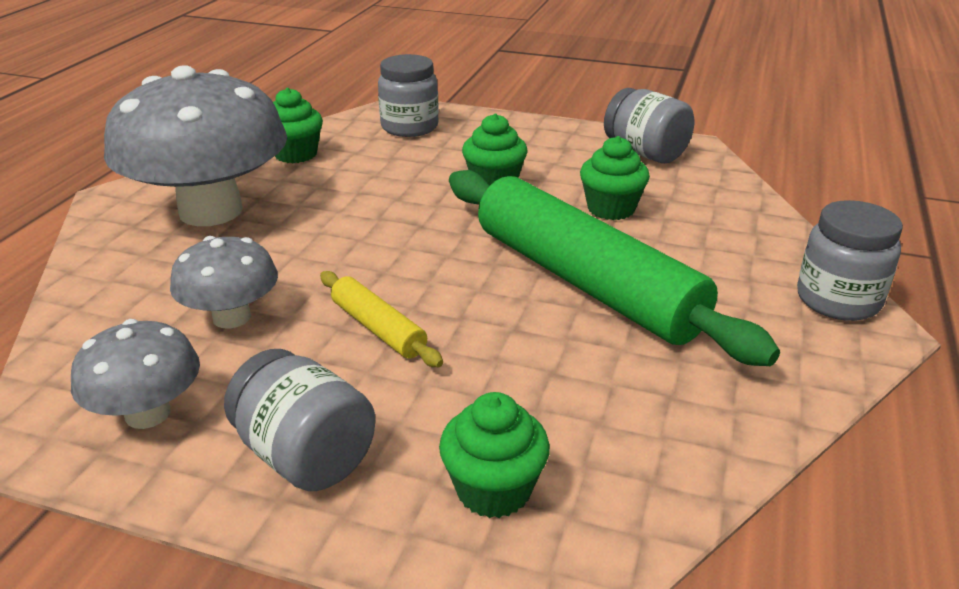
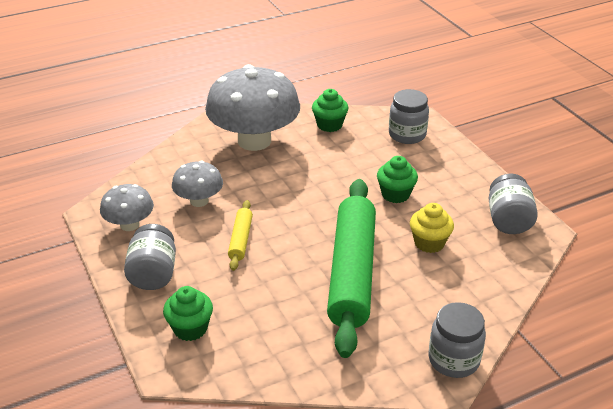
camera: 45 degrees right, 5 degrees up
(611, 209) = (429, 243): green cupcake -> yellow cupcake

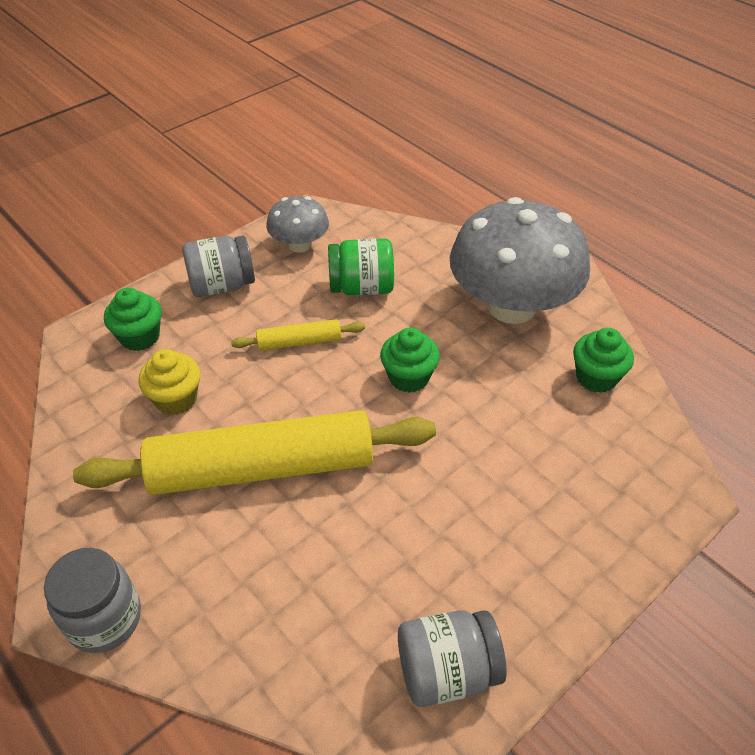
camera: 75 degrees right, 10 degrees up
(199, 201) = (361, 287): grey mushroom -> green jar
(352, 272) = (262, 468): green rolling pin -> yellow rolling pin
(395, 194) = (455, 491): green cupcake -> green cupcake (409, 377)
(407, 135) = (626, 482): grey jar -> none
(429, 243) = (351, 554): yellow cupcake -> yellow cupcake (176, 399)

